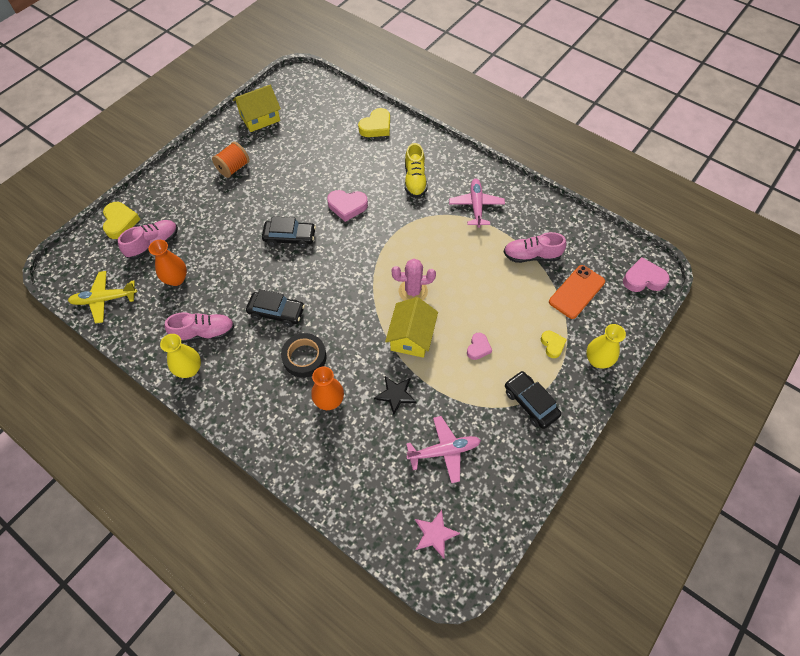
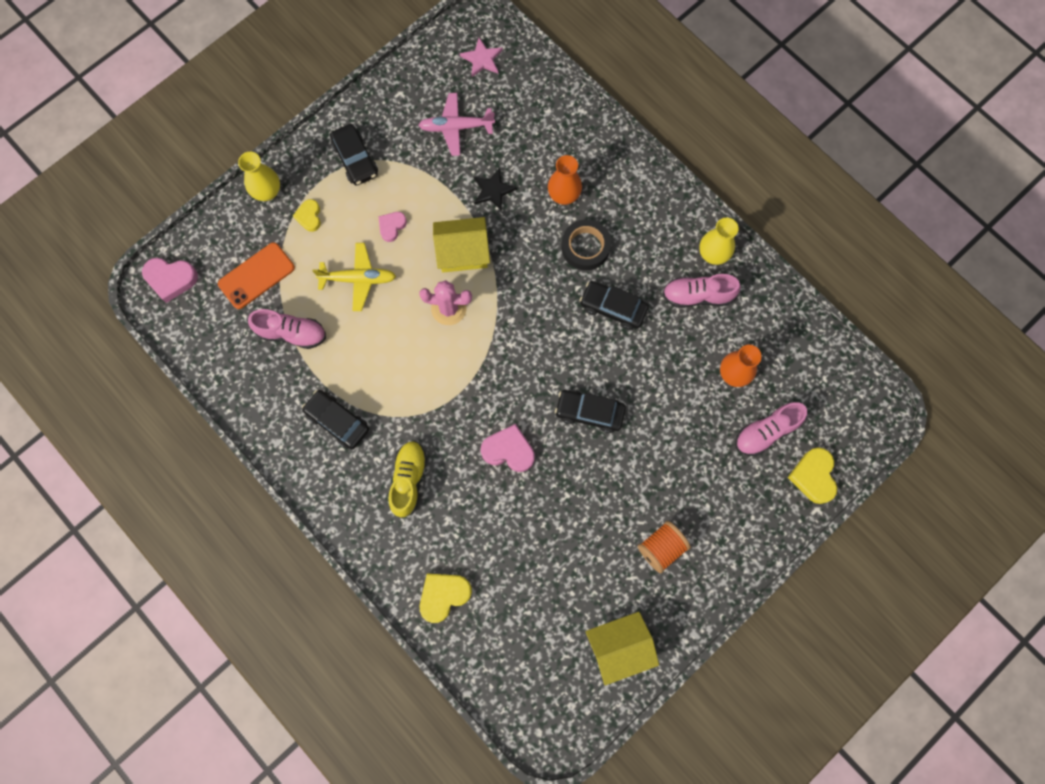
camera: 170 degrees left, 15 degrees up
(105, 299) = (818, 359): yellow plane -> yellow plane (358, 279)
(411, 336) = (463, 252): yellow house -> yellow house turned 60 degrees clockwise
(476, 206) = (337, 421): pink plane -> black car

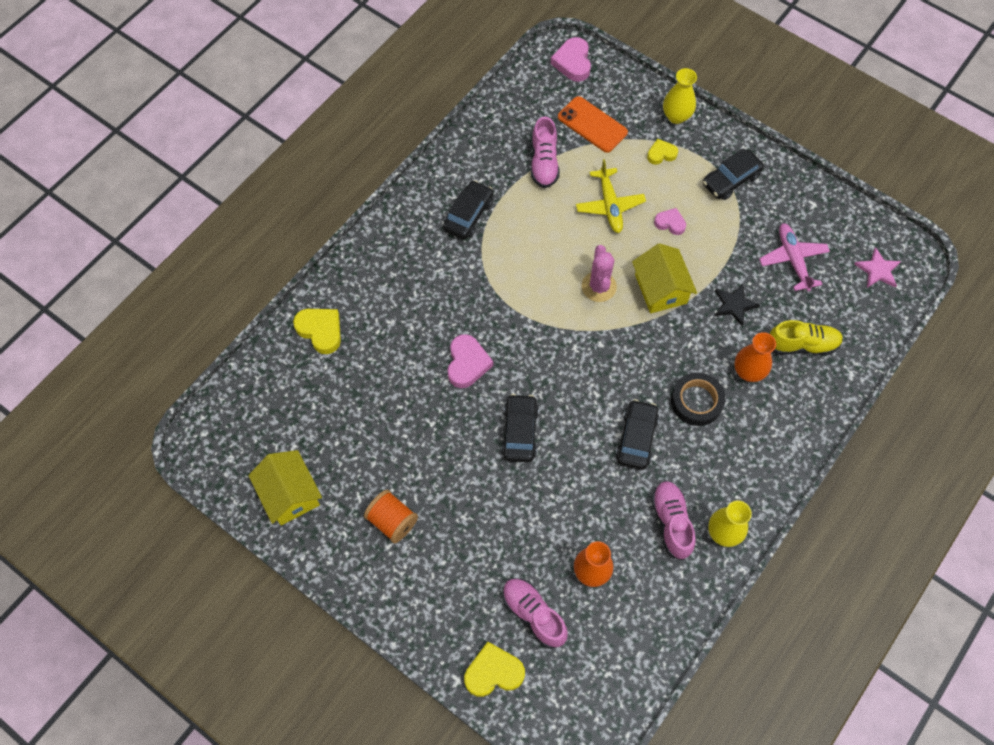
camera: 80 degrees right, 10 degrees down
(408, 480) = (424, 283): yellow shoe -> yellow shoe (802, 345)

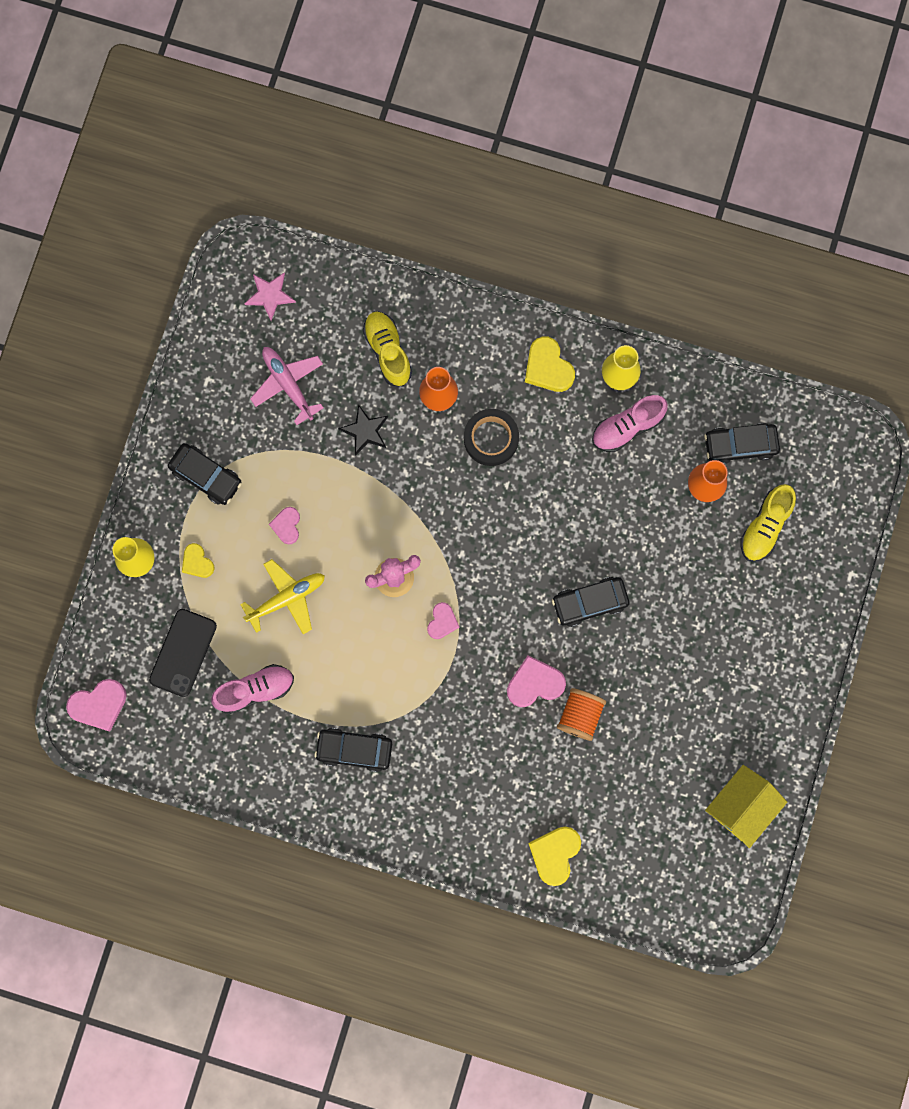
camera: 110 degrees left, 15 degrees up
(392, 521) = (729, 693): orange spool -> orange spool (580, 715)
(493, 672) = (831, 544): yellow heart -> yellow heart (548, 367)
(533, 614) = (765, 526): pink shoe -> yellow shoe
(547, 310) = (442, 622): none -> pink heart
(592, 125) = (183, 653): orange phone -> black phone
(636, 438) = (553, 486): black car -> black car (740, 445)
(660, 289) = (373, 512): yellow house -> none
(793, 260) = (288, 384): pink plane -> pink plane turned 90 degrees clockwise

